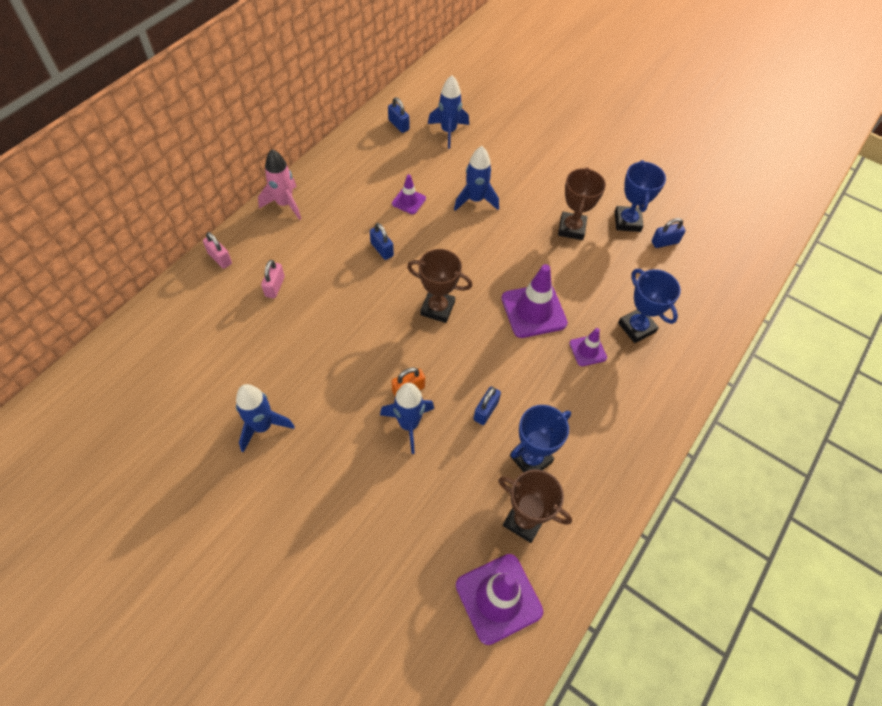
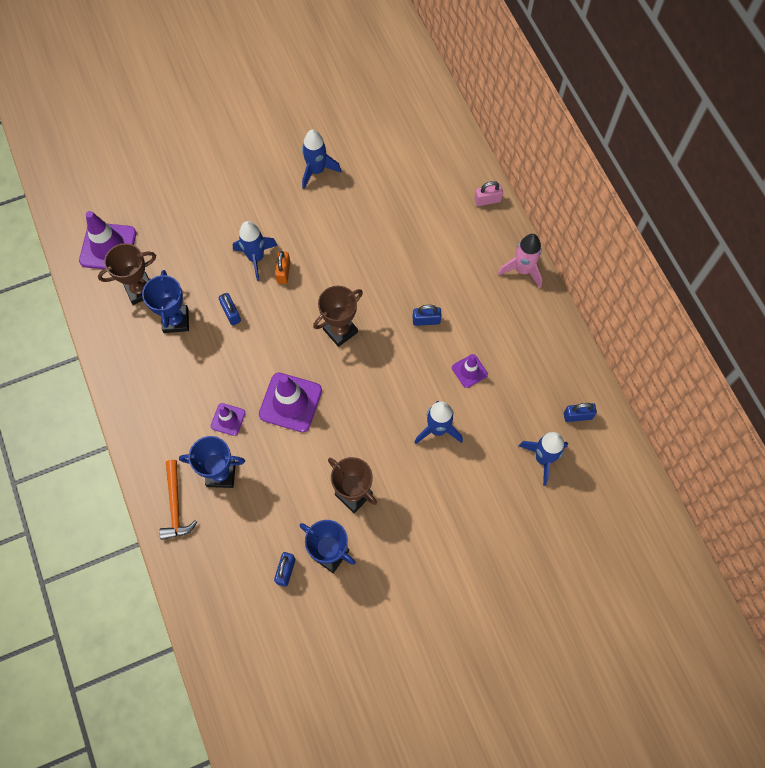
camera: 125 degrees right, 10 degrees up
(275, 287) = (434, 226): pink padlock -> none
(691, 346) = (175, 506): none -> orange hammer

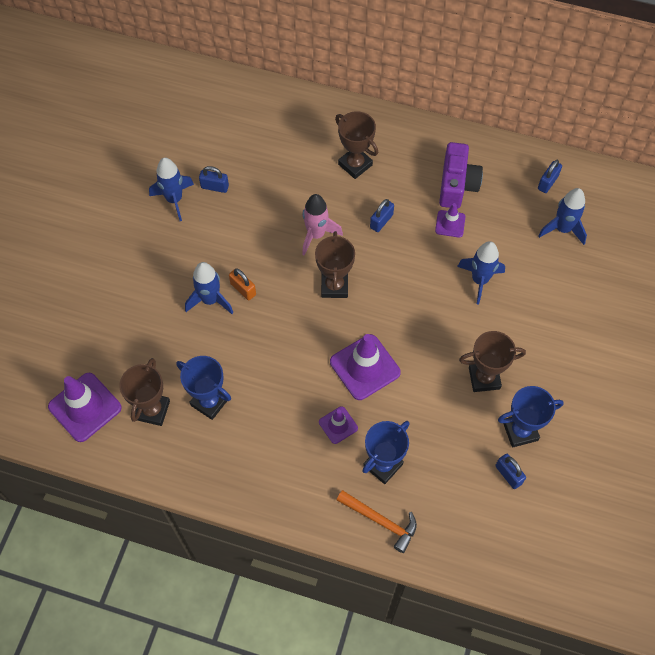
camera: 50 degrees left, 5 degrees down
(231, 313) = (243, 354): blue padlock -> blue padlock (215, 187)
(460, 264) = (355, 164): none -> brown trophy
(487, 200) = (318, 107): pink padlock -> none
(510, 350) = (457, 185): none -> purple camera
(522, 270) = (398, 128): pink rocket -> pink rocket (316, 235)

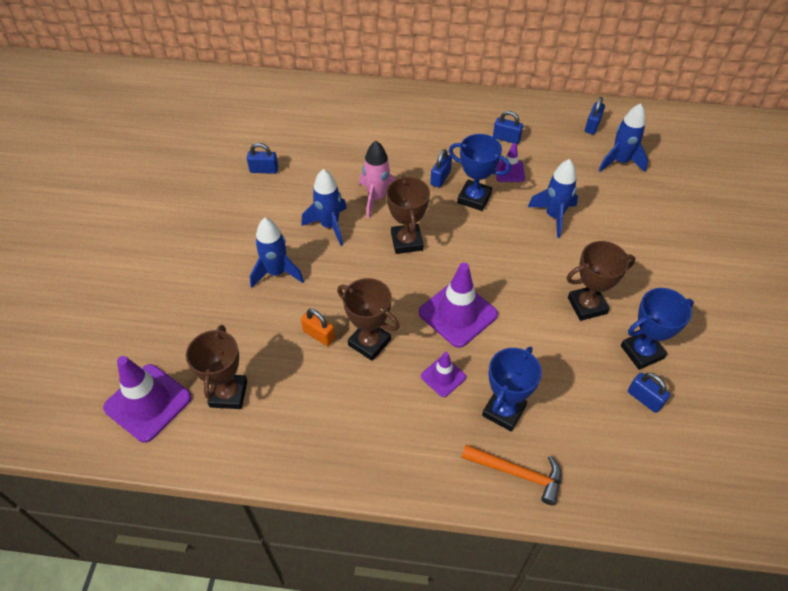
camera: 10 degrees left, 10 degrees down
(174, 200) = (223, 186): blue rocket -> blue rocket (329, 226)
(209, 402) = (293, 375): blue trophy -> blue trophy (474, 198)
(243, 289) = (310, 257): orange padlock -> orange padlock (319, 335)
(355, 164) = (402, 134): brown trophy -> brown trophy (369, 342)
(457, 185) = (506, 138): purple camera -> blue padlock

